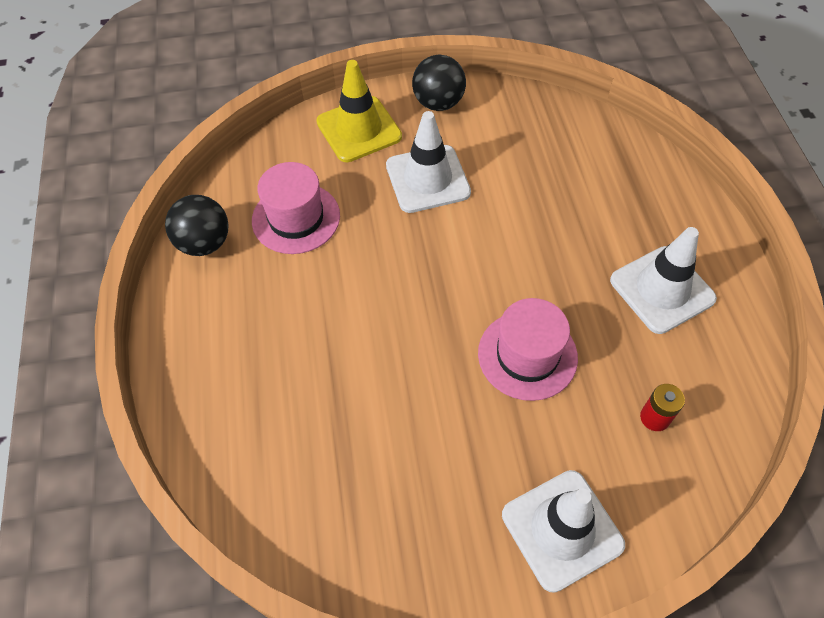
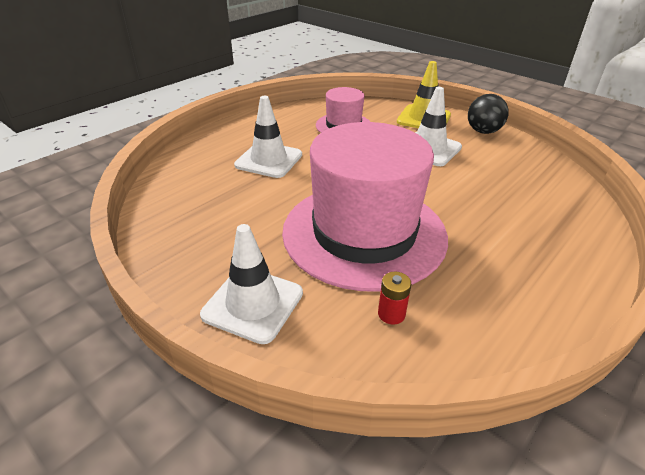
camera: 50 degrees right, 20 degrees down
(205, 243) = (295, 112): black ball -> none
(527, 355) = (364, 233): pink hat -> pink hat, size x2.06
(662, 289) = (501, 271): white traffic cone -> white traffic cone (269, 160)

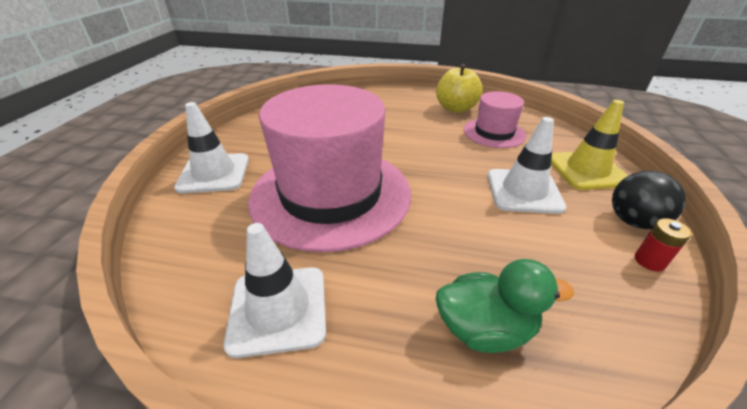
camera: 60 degrees right, 0 degrees up
(269, 160) = (392, 121): white traffic cone -> white traffic cone (278, 309)
(284, 123) = (455, 108): none -> yellow apple
(391, 314) = (229, 240): red battery -> red battery (649, 261)
(546, 218) = (485, 328): none -> green duck

